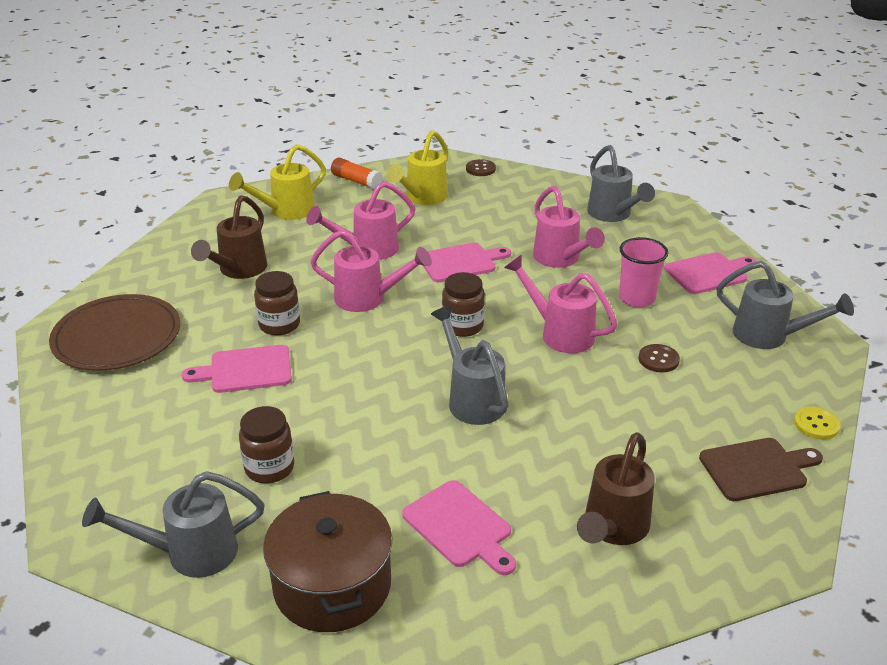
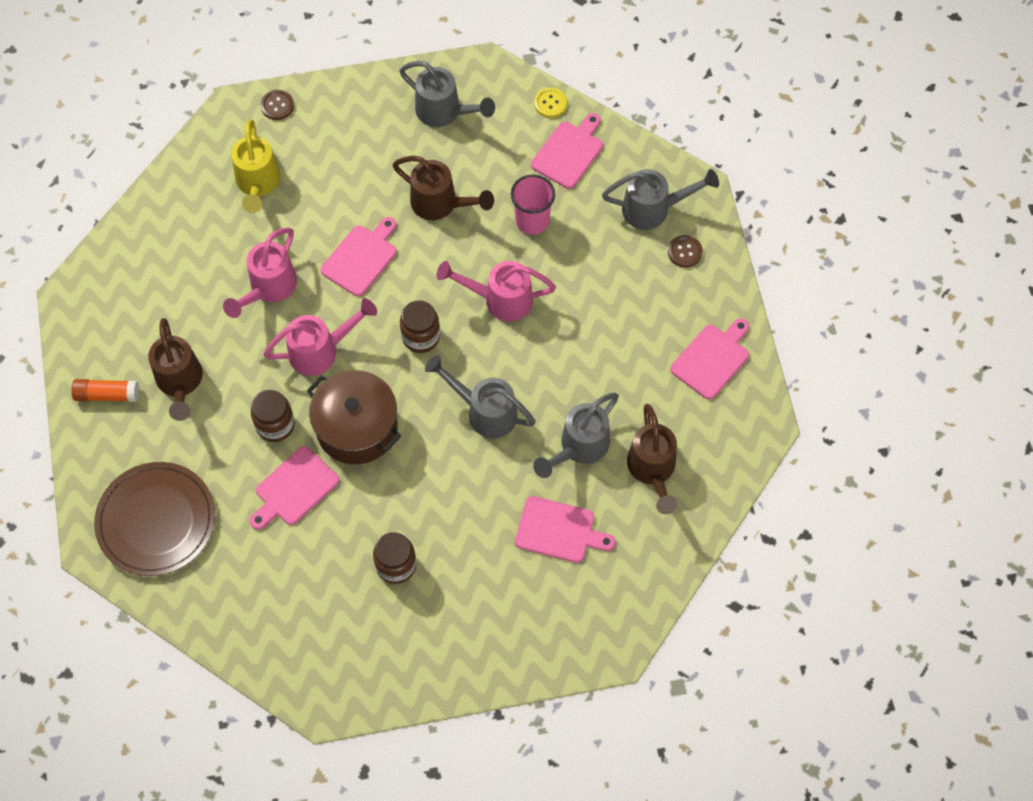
camera: 35 degrees left, 30 degrees up
(189, 553) = (406, 664): grey watering can -> grey watering can (578, 448)
(285, 211) = (147, 279): yellow watering can -> none
(332, 585) = (516, 625): brown pot -> brown pot (357, 427)
(356, 181) = (174, 193): orange glue stick -> orange glue stick (107, 394)
(560, 259) = (441, 204): pink watering can -> brown watering can
(658, 359) = (589, 286): brown button -> brown button (684, 252)
(756, 469) = (712, 359): brown cutting board -> pink cutting board
(816, 424) = (729, 290): yellow button -> yellow button (550, 103)

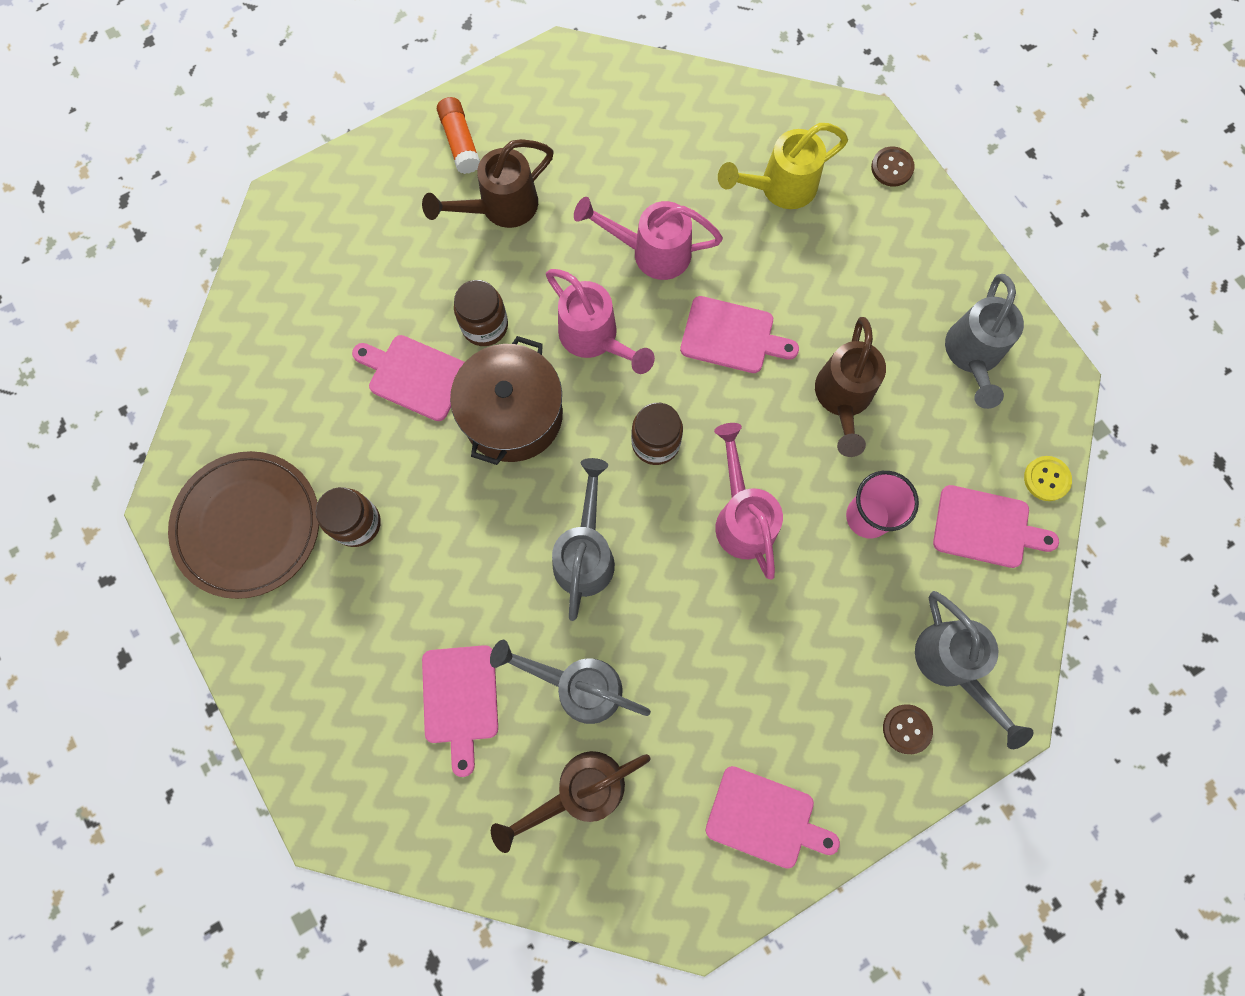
camera: 70 degrees right, 10 degrees up
(156, 520) = (331, 250): brown plate -> brown plate (248, 525)

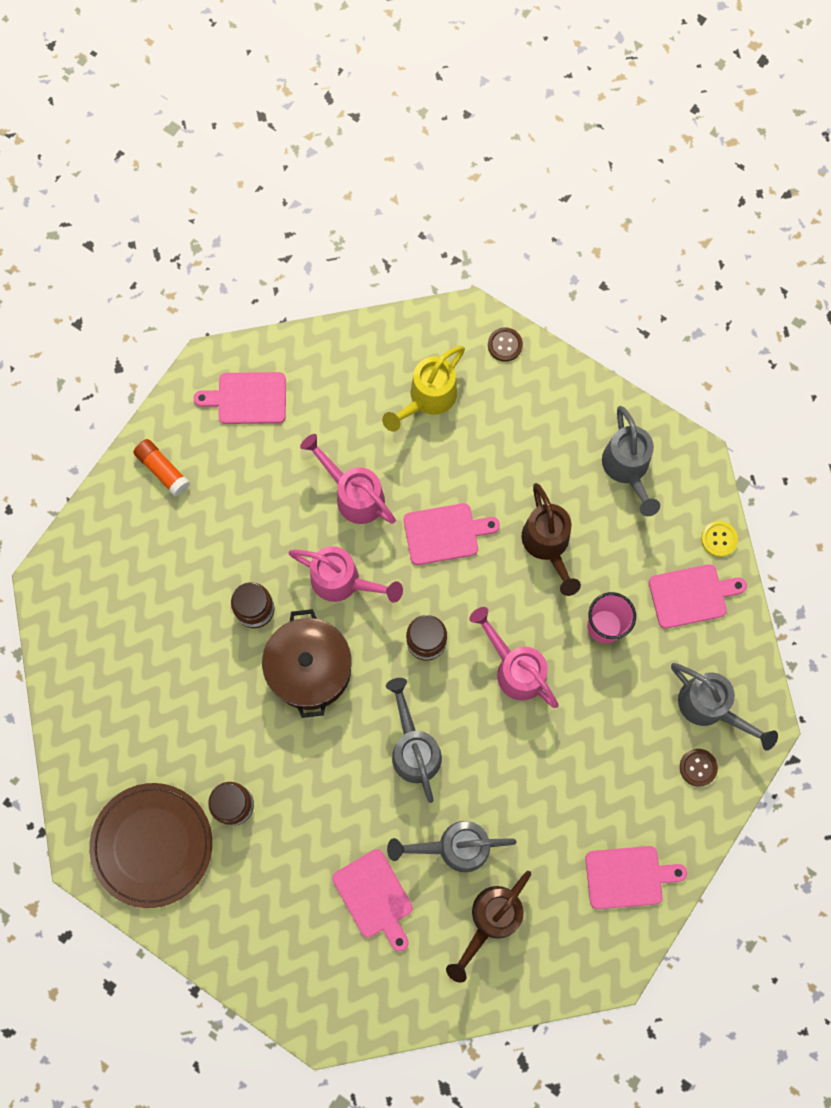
camera: 25 degrees left, 0 degrees up
(414, 376) = (221, 673): pink cutting board -> pink cutting board (248, 398)
(500, 208) = (220, 510): brown watering can -> none
(651, 252) = (353, 494): pink watering can -> pink watering can turned 60 degrees clockwise

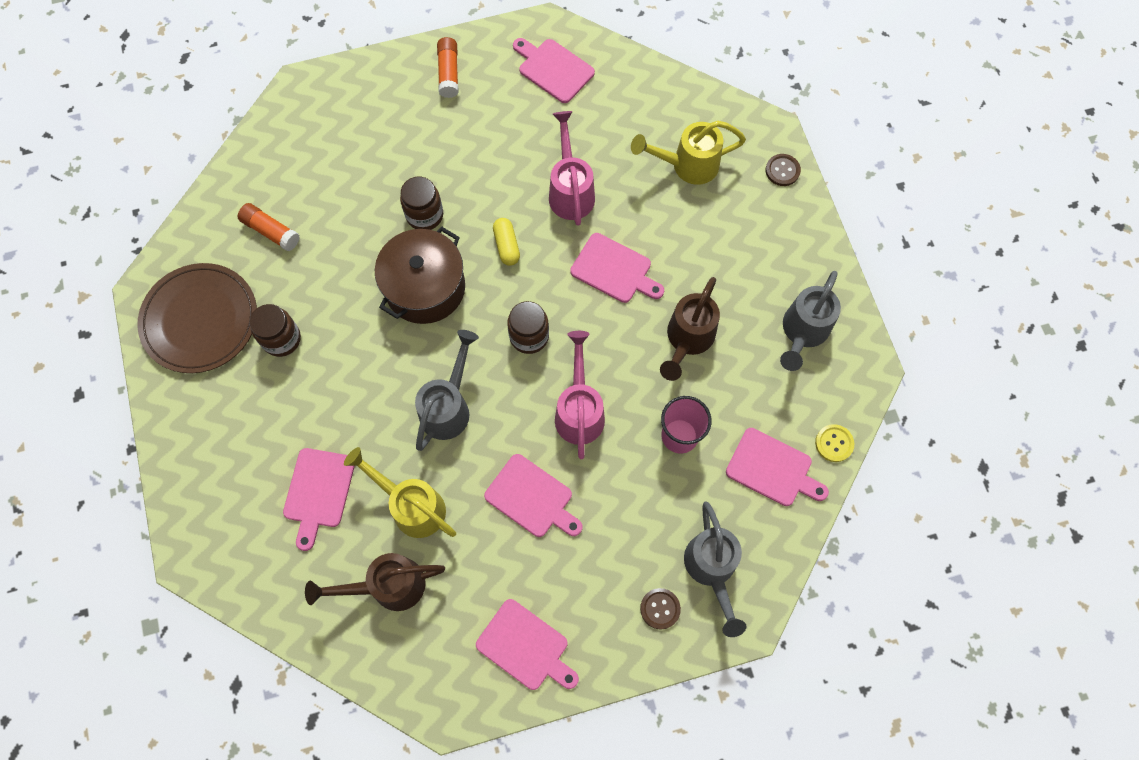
camera: 40 degrees right, 5 degrees down
(140, 725) = (271, 231): none -> orange glue stick
(344, 582) = (506, 246): pink watering can -> yellow capsule
(454, 847) = (411, 505): grey watering can -> yellow watering can
(538, 764) = (532, 498): none -> pink cutting board

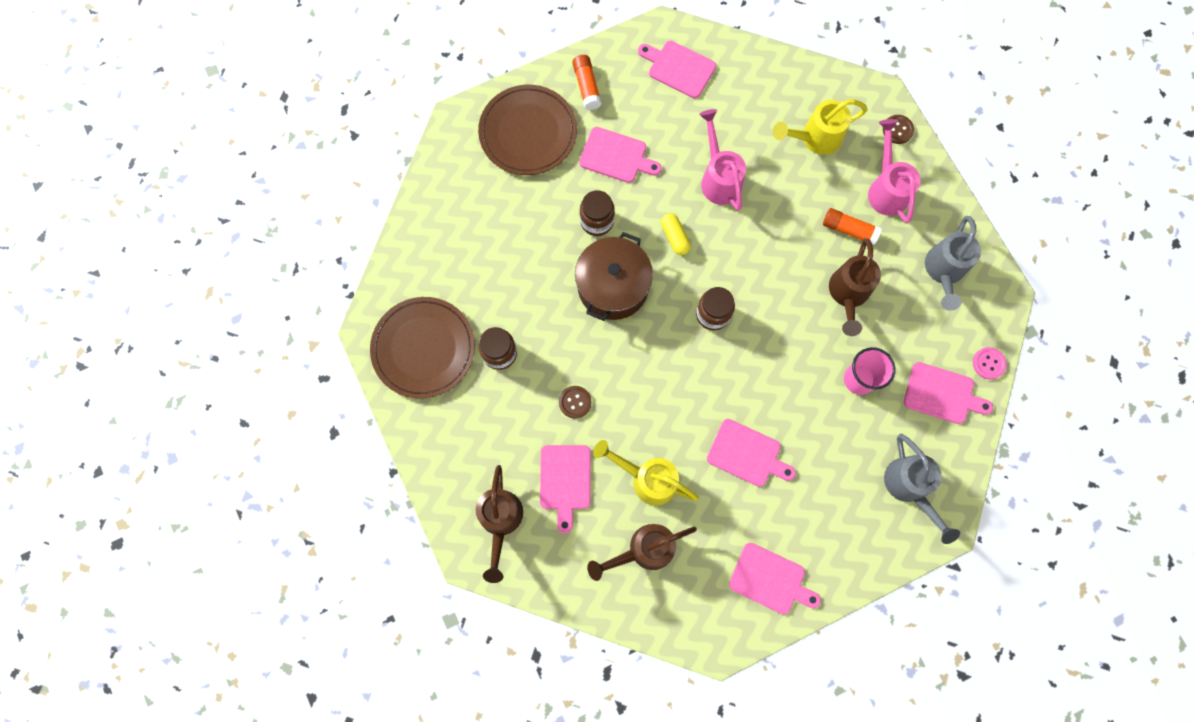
camera: 10 degrees left, 5 degrees up
(234, 525) = (500, 522): none -> brown watering can
(271, 231) = (465, 258): orange glue stick -> orange glue stick (849, 229)
(373, 110) = (528, 132): none -> brown plate
(449, 406) = (658, 387): grey watering can -> none
(579, 410) = (770, 371): pink watering can -> pink watering can (886, 188)
(614, 270) = (772, 243): pink cutting board -> pink cutting board (616, 156)
(660, 609) = (874, 528): brown button -> brown button (575, 402)
(834, 443) = (988, 363): yellow button -> pink button

